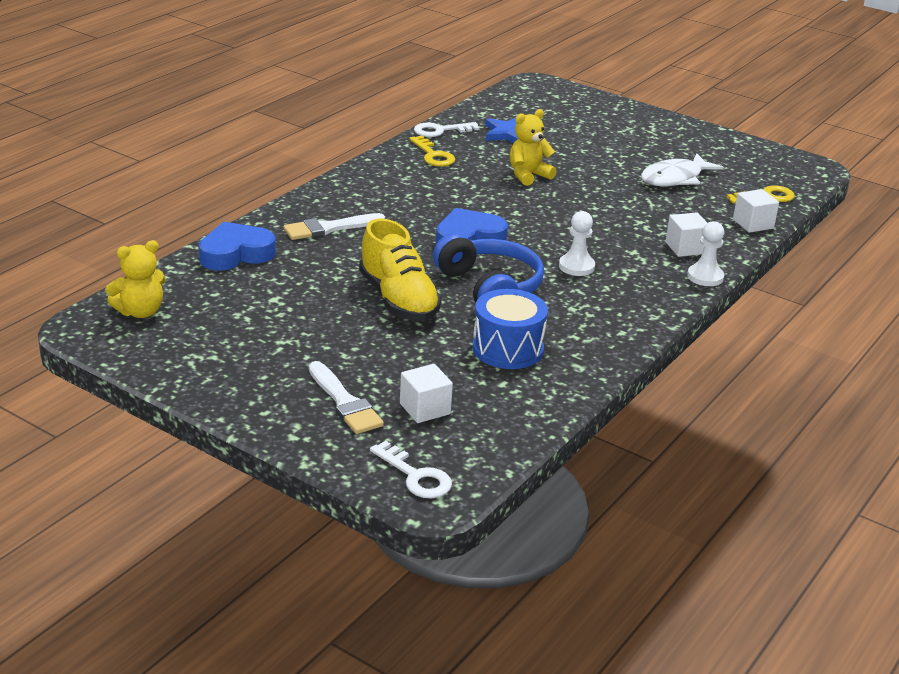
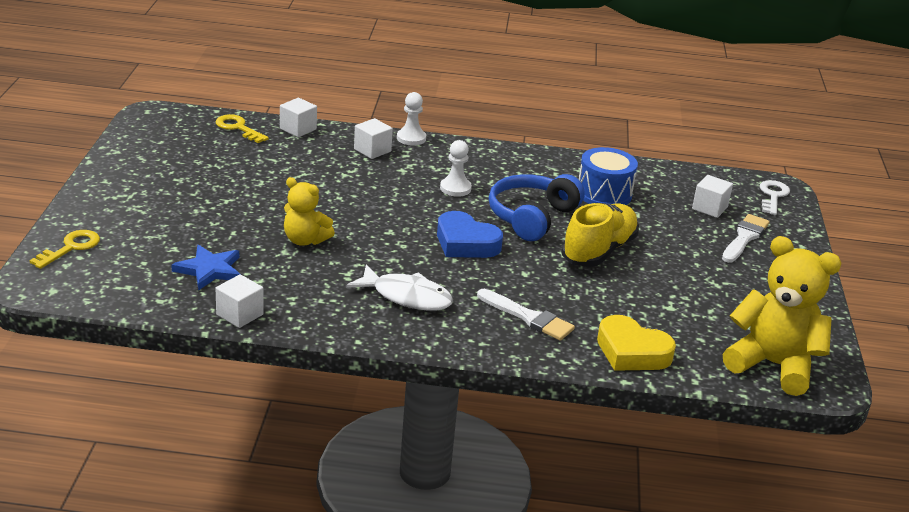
camera: 120 degrees left, 0 degrees up
(140, 312) = (773, 365): yellow teddy bear -> yellow teddy bear, size x1.73
(236, 254) = (631, 352): blue heart -> yellow heart
(433, 155) = (310, 303): yellow key -> yellow key (71, 248)
(440, 131) = (239, 314): white key -> white cube
(675, 178) = (238, 170): white fish -> white fish (407, 296)

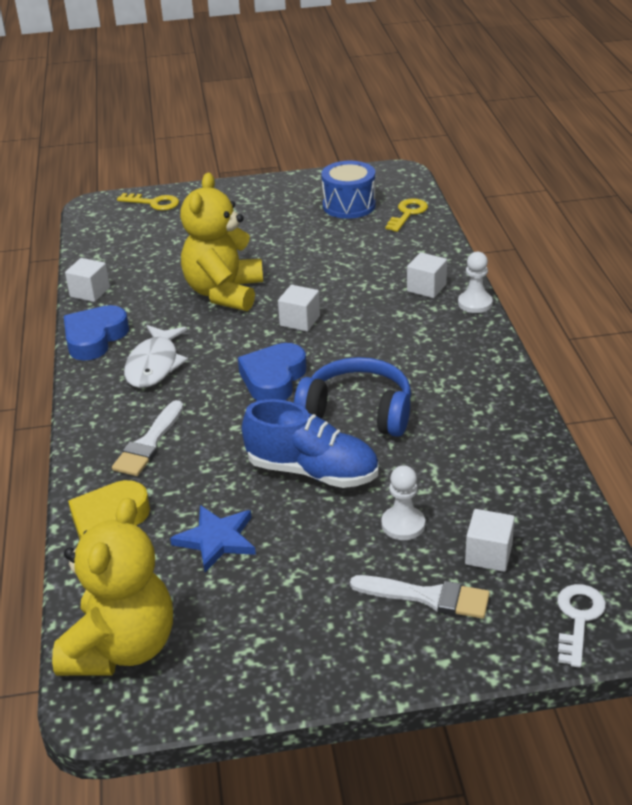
camera: 80 degrees right, 5 degrees up
(209, 270) = (151, 263): blue star -> blue star (217, 540)
(298, 129) = (434, 241): white cube -> white cube (300, 321)
(305, 240) = (224, 293): yellow teddy bear -> yellow teddy bear, size x1.73
(335, 323) = (94, 338): none -> blue heart
(455, 188) = (385, 351): white pawn -> white pawn (403, 525)
(598, 251) = (312, 471): yellow shoe -> blue shoe
(604, 194) = (455, 456): blue drum -> blue drum (349, 205)
(773, 196) = (578, 619): white key -> white key turned 75 degrees counterclockwise

